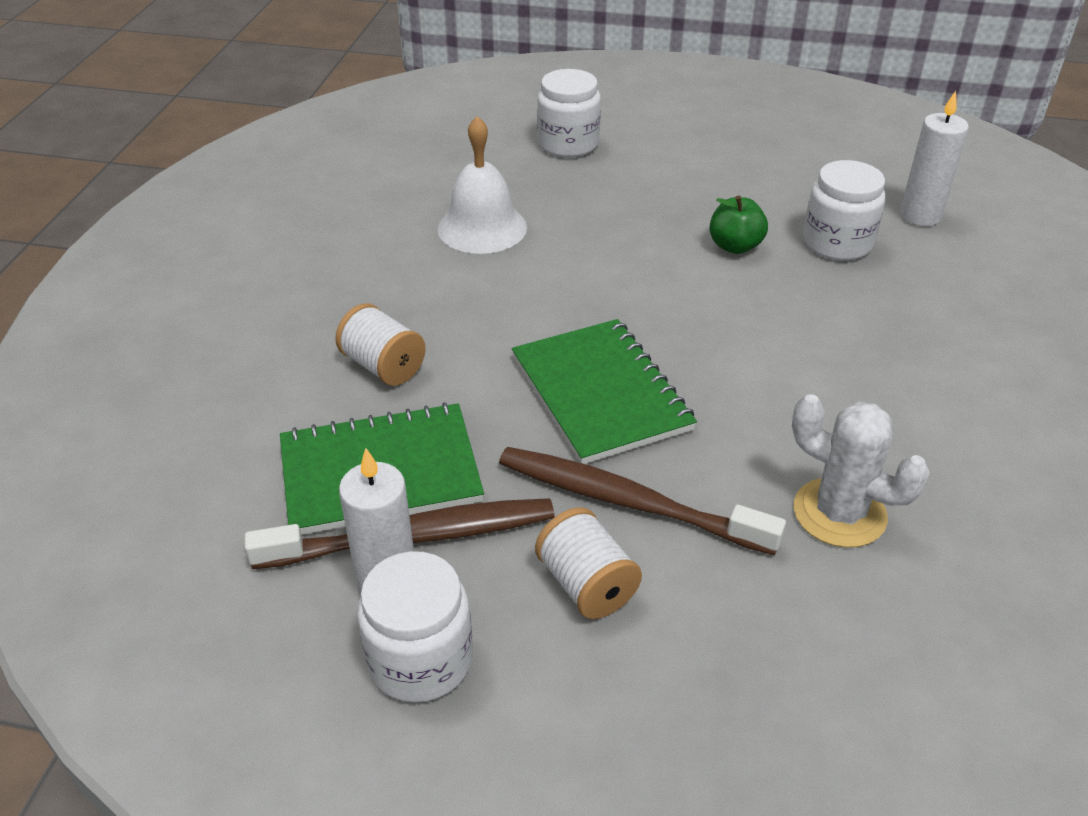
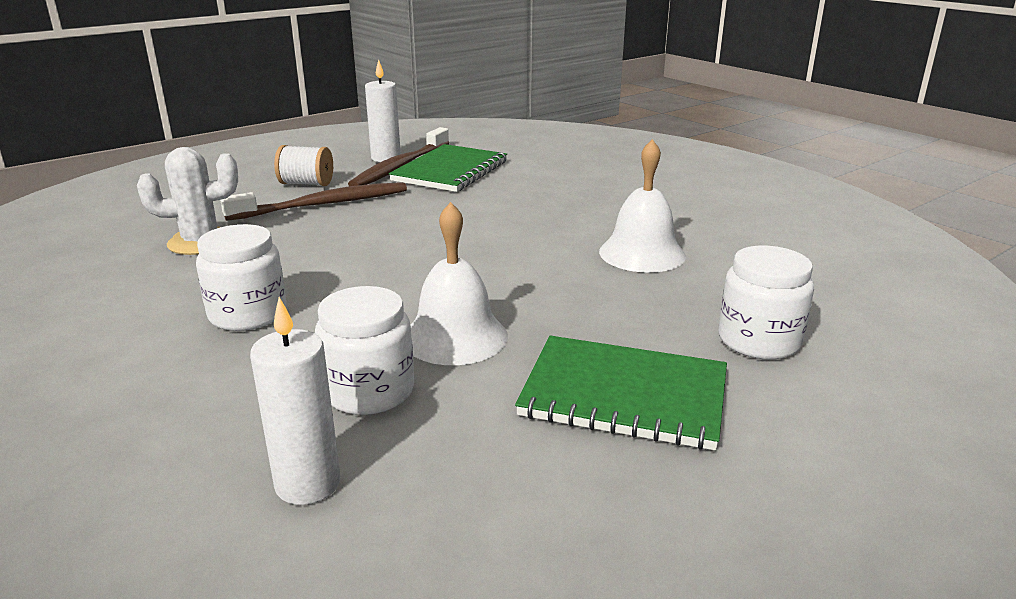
camera: 130 degrees right, 15 degrees down
(383, 366) = (528, 189): white spool -> none
(420, 660) = (343, 154): white jar -> white jar (248, 314)
(600, 393) = (402, 226): green notebook -> green notebook (624, 395)
(735, 246) = (455, 336): green apple -> white bell

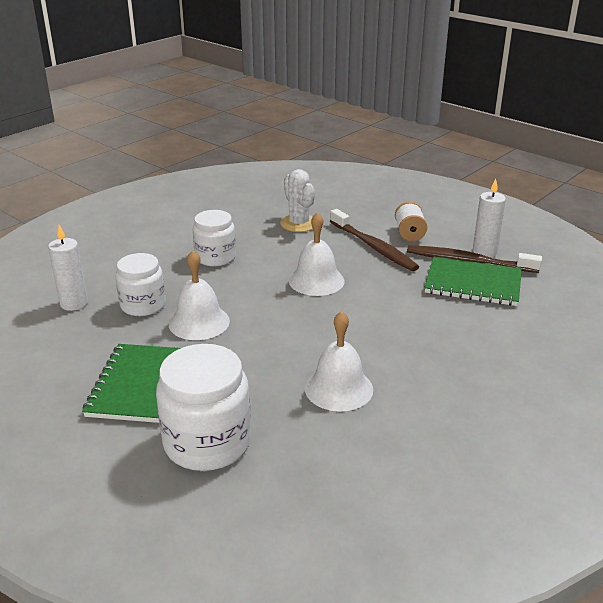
camera: 80 degrees right, 5 degrees up
(386, 245) = (316, 280): none -> white bell
(759, 340) = (207, 442): white jar -> white jar, size x1.52

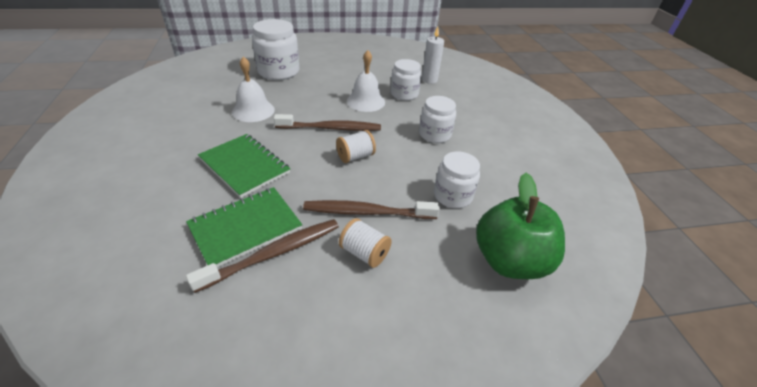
camera: 125 degrees right, 10 degrees up
(139, 385) = (337, 72): green notebook -> green notebook (244, 166)
(292, 316) = (330, 128): none -> brown toothbrush
(299, 223) = (452, 196): white cactus -> white jar
(316, 280) = (355, 156): white bell -> white spool
(333, 192) = (509, 261): none -> green apple
(484, 252) = (270, 280): white candle -> none

